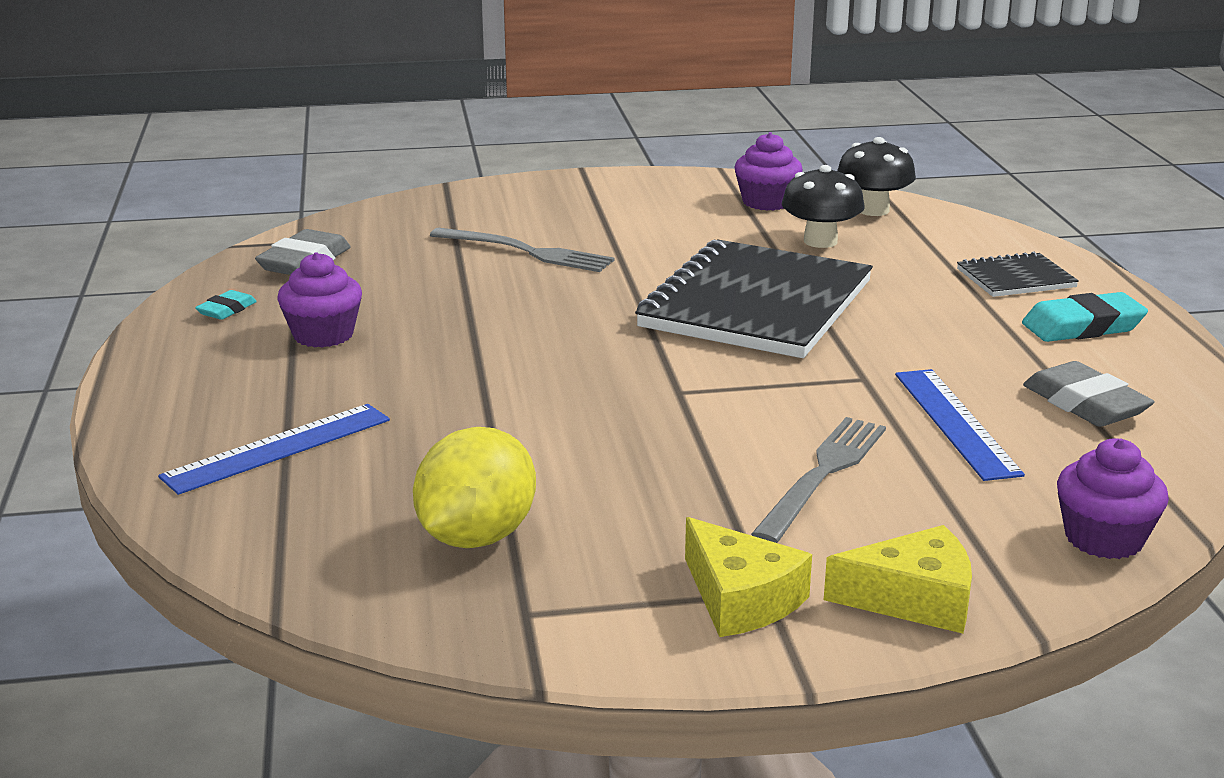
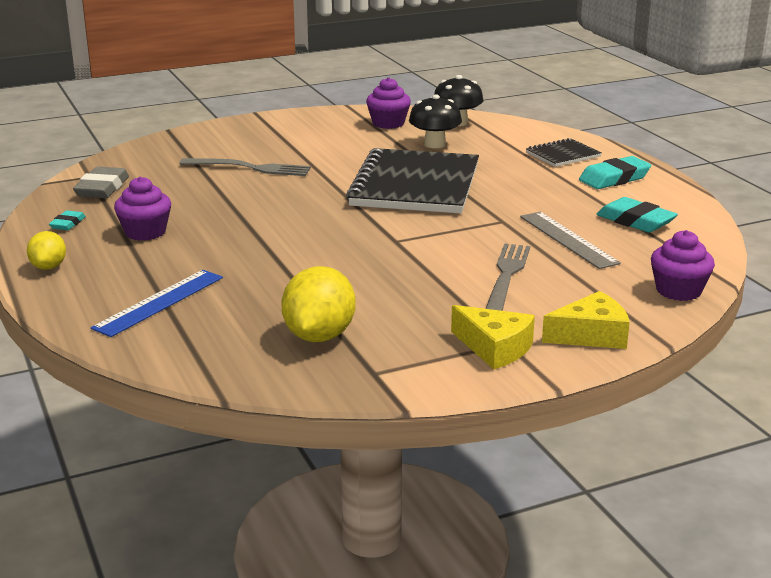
camera: 15 degrees left, 0 degrees up
(162, 372) = (49, 267): none -> yellow lemon
(955, 423) = (567, 239): blue ruler -> grey ruler
(1085, 404) = (635, 221): grey eraser -> turquoise eraser

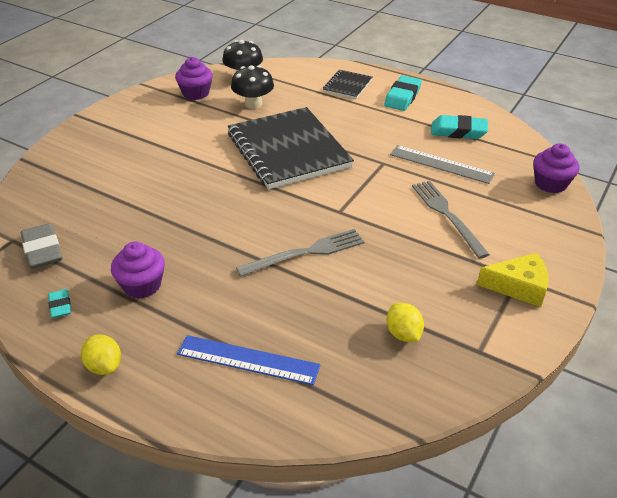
camera: 35 degrees left, 15 degrees up
(159, 302) = (248, 359): blue ruler -> blue ruler turned 75 degrees counterclockwise
(249, 168) = (144, 178): grey fork -> grey fork (305, 253)
(319, 336) = (403, 334): yellow lemon -> yellow lemon, size x0.58
(591, 335) = (553, 246): yellow cheese -> none

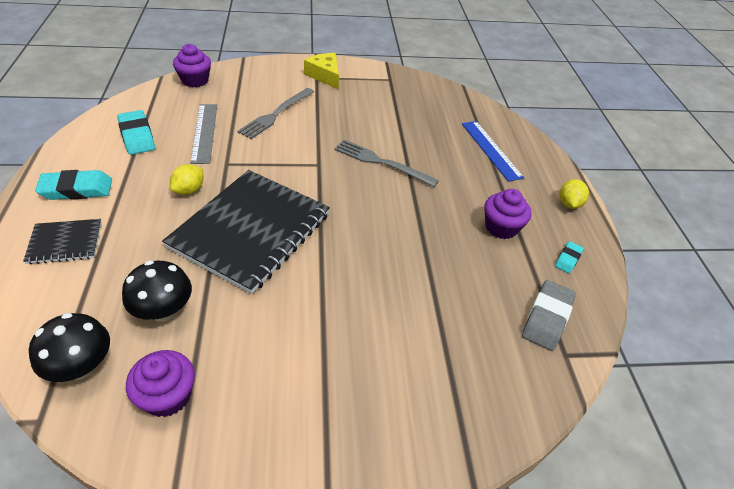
camera: 130 degrees left, 5 degrees up
(403, 334) = (406, 104): yellow lemon -> yellow lemon (189, 190)

